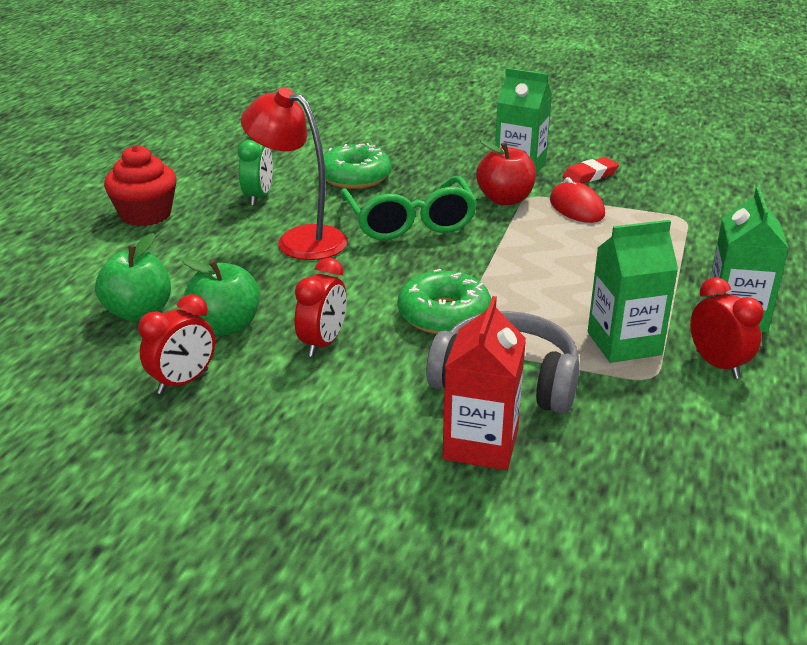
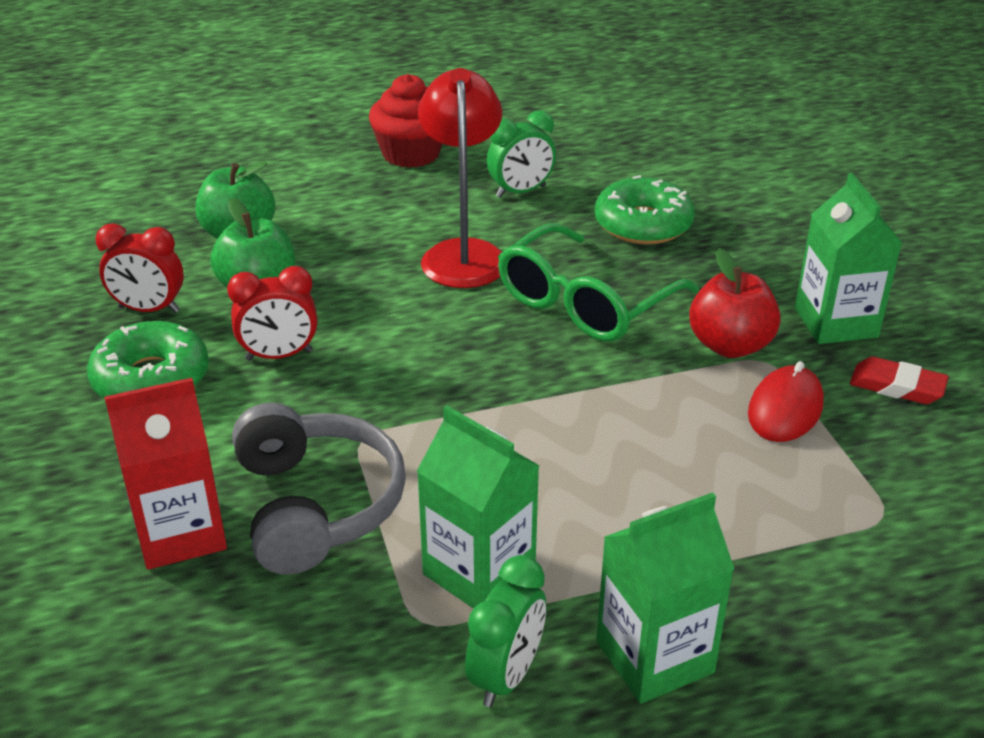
camera: 55 degrees right, 5 degrees up
(444, 315) = (408, 408): green donut -> green donut (151, 379)
(717, 365) = (506, 676): red clock -> green clock

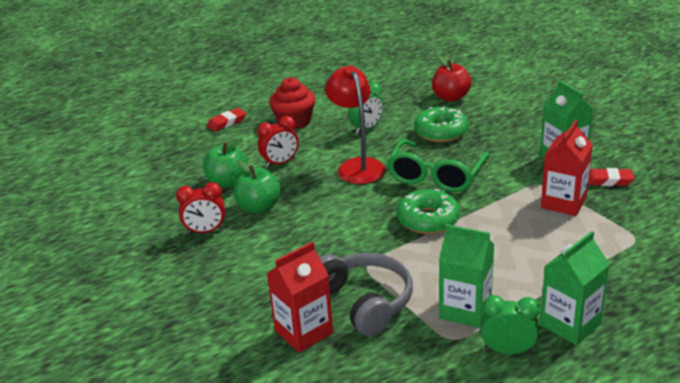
camera: 15 degrees left, 5 degrees down
(151, 379) = (233, 265): green donut -> green donut (428, 219)
(279, 355) = (294, 237): red clock -> red clock (280, 163)
(305, 133) = (227, 122): none -> red eraser
(506, 676) = (508, 350): green clock -> green clock turned 90 degrees counterclockwise
(730, 345) = (520, 180): red apple -> red apple (451, 97)
(785, 409) = (563, 203): red mouse -> red carton

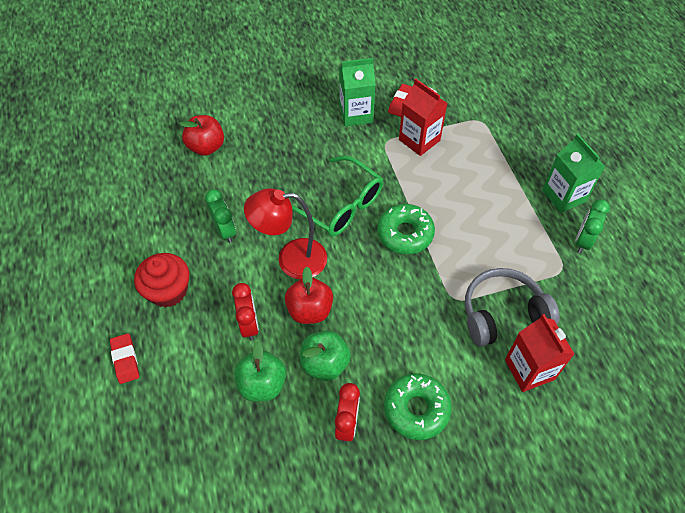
camera: 75 degrees left, 25 degrees up
(309, 187) = (310, 310): none -> red apple
(441, 132) = (266, 176): green donut -> green donut (416, 409)
(465, 310) = (532, 250): green carton -> none

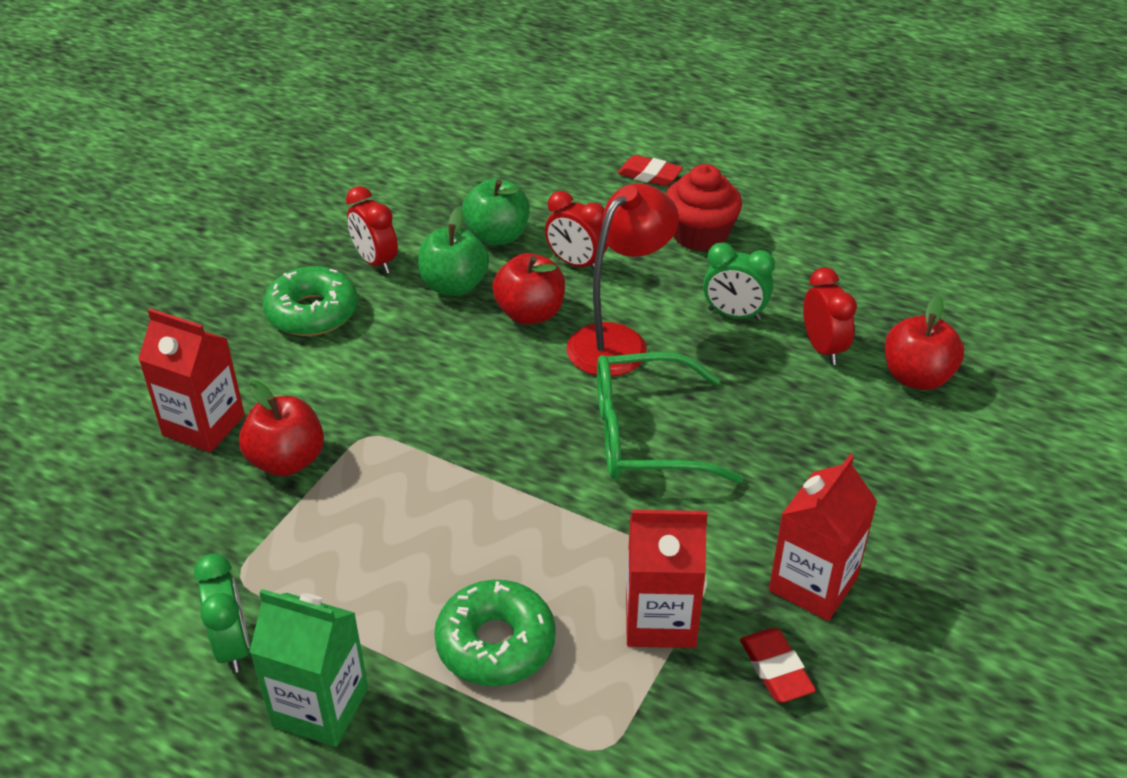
camera: 135 degrees right, 15 degrees down
(217, 186) = (823, 348): none -> red clock
(356, 114) = (813, 584): green carton -> red carton
(405, 234) = (516, 464): green donut -> green donut (495, 643)
(502, 314) = (287, 461): grey headphones -> red apple

